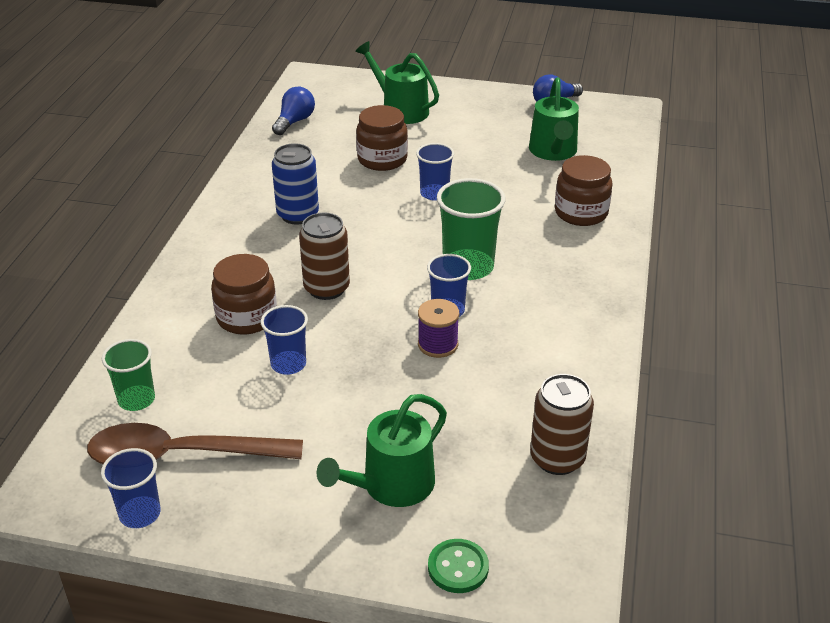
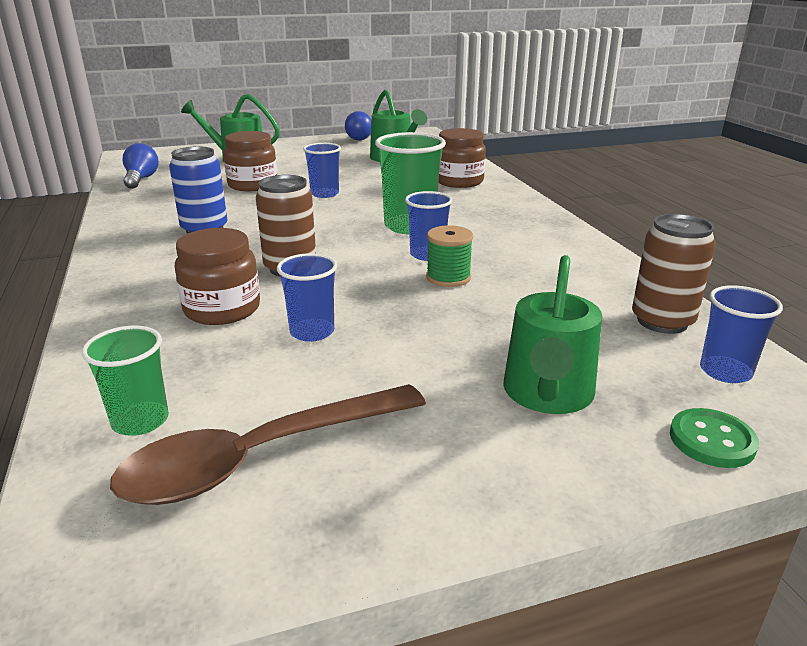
camera: 30 degrees left, 10 degrees down
(140, 514) = (260, 551): blue cup -> blue cup (725, 371)
(438, 344) = (448, 277): purple spool -> green spool

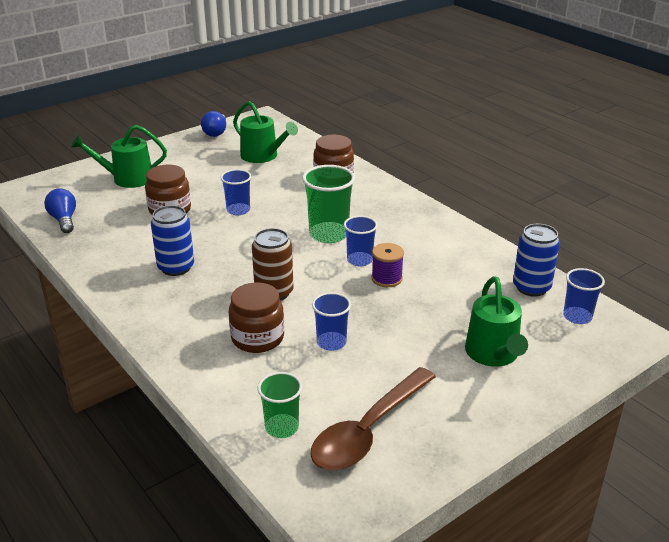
camera: 20 degrees left, 5 degrees up
(448, 277) = (386, 278): green spool -> purple spool
(662, 321) = (531, 287): brown can -> blue can
(712, 440) = (585, 362): green button -> none

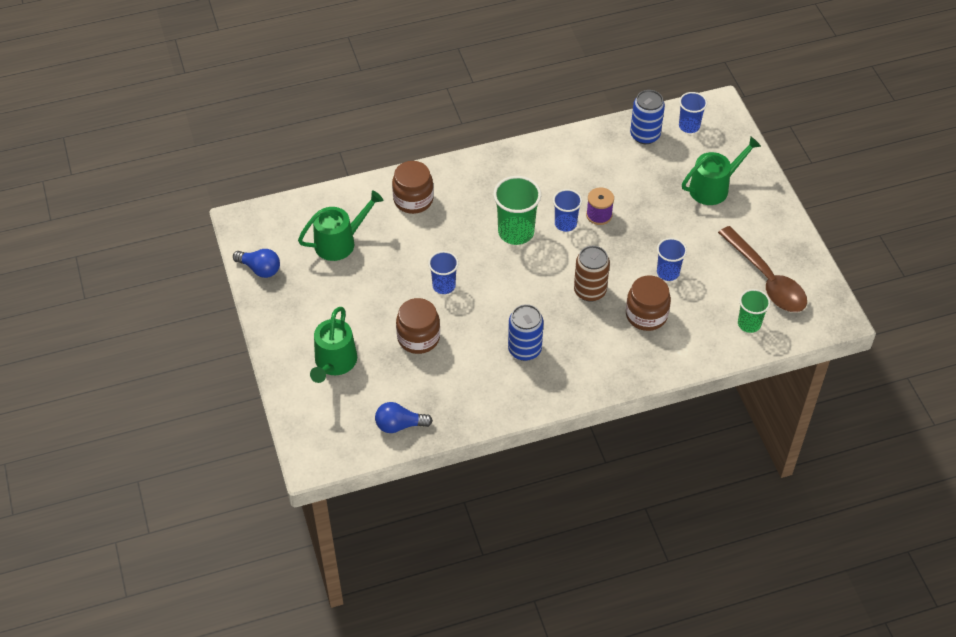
camera: 70 degrees left, 20 degrees up
(493, 354) = (713, 187): green watering can -> green watering can turned 45 degrees counterclockwise

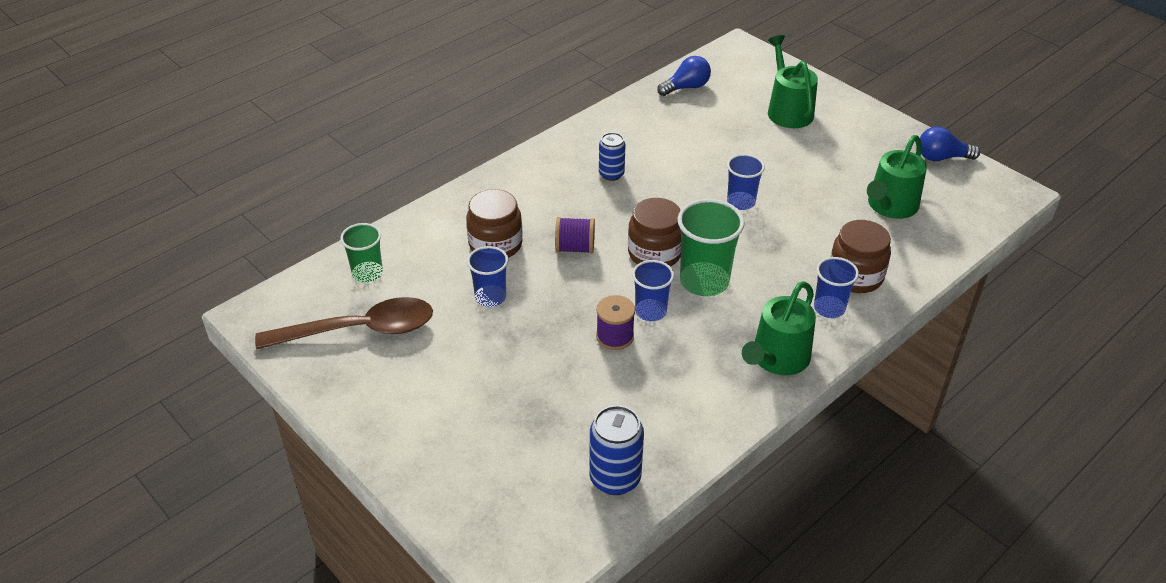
camera: 155 degrees right, 10 degrees down
(418, 337) = (727, 152): brown jar -> brown jar (654, 253)
(524, 349) = (611, 174): blue can -> blue can, size x0.66
(590, 291) = (575, 248): brown can -> purple spool
(689, 126) = (553, 521): blue cup -> blue cup (829, 308)
(713, 187) = (474, 430): green watering can -> green watering can (777, 358)
(766, 279) = (359, 330): brown spoon -> brown spoon turned 135 degrees clockwise

